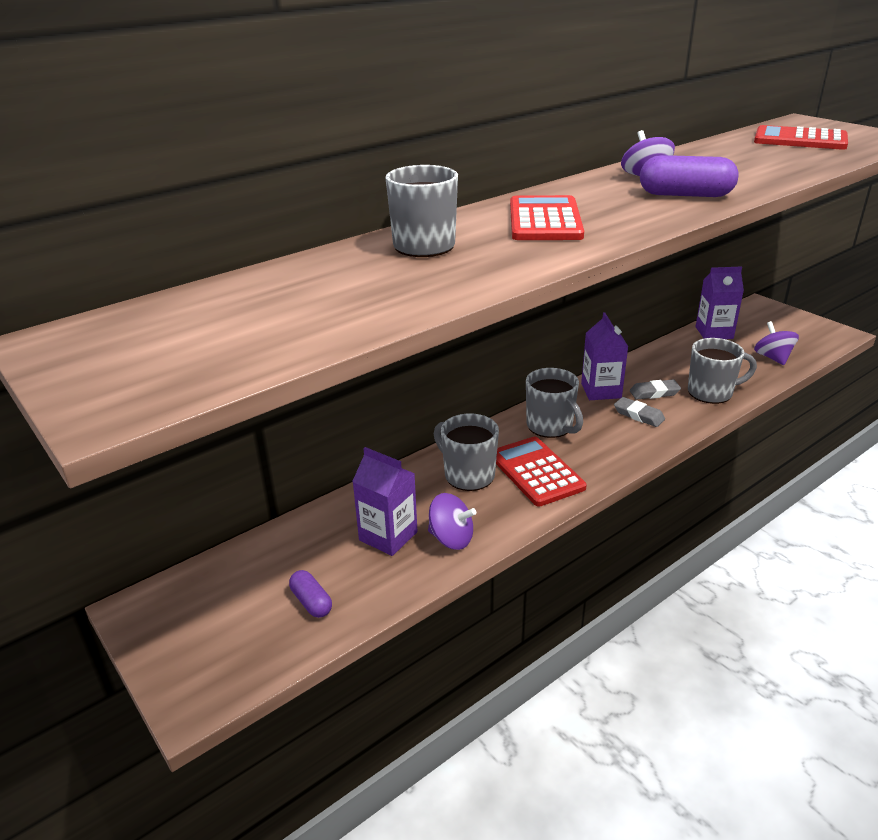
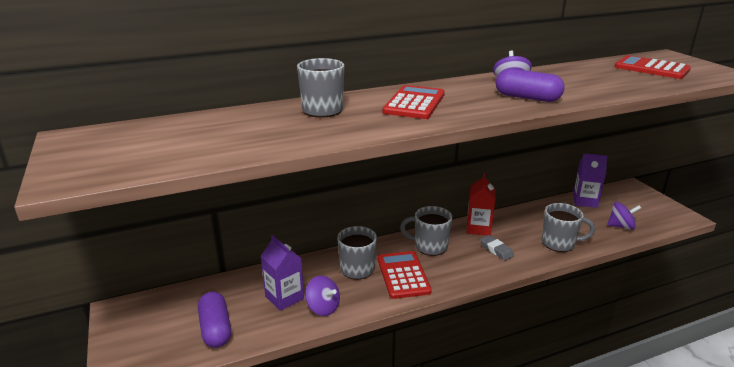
camera: 15 degrees right, 5 degrees down
(311, 602) = (215, 329): purple capsule -> purple capsule, size x1.70
(550, 427) = (429, 246): grey mug -> grey mug turned 120 degrees clockwise
(601, 391) = (478, 228): purple carton -> red carton
(654, 393) = (516, 236): grey eraser -> none
(772, 358) = (621, 226): purple spinning top -> purple spinning top turned 90 degrees clockwise

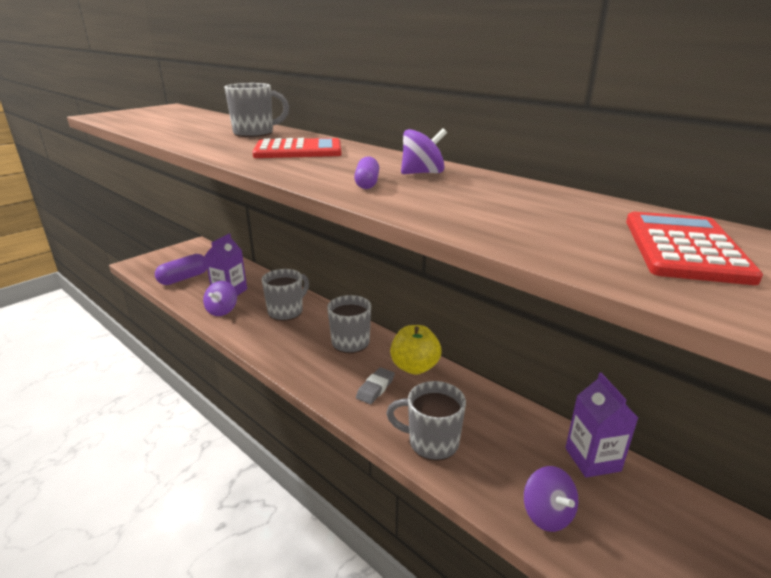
camera: 65 degrees right, 0 degrees up
(403, 275) = (289, 337): red calculator -> none
(478, 228) = (414, 367): red carton -> yellow apple
(527, 98) = (367, 183): purple capsule -> purple capsule, size x0.59
(559, 243) = (431, 442): grey mug -> grey mug turned 120 degrees clockwise

